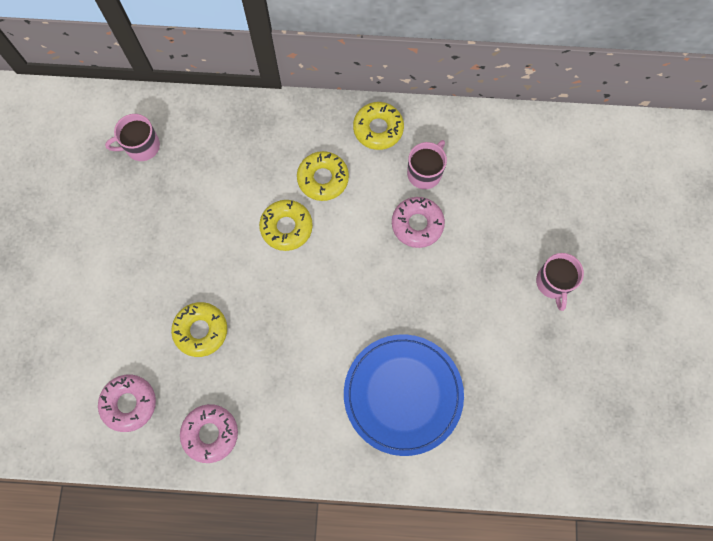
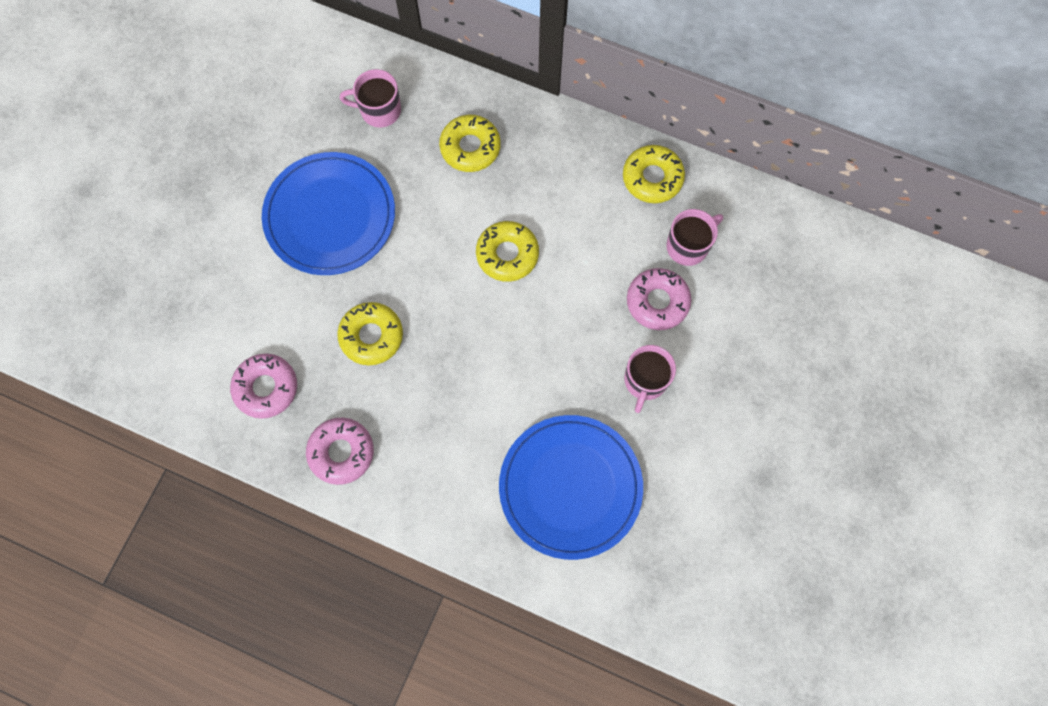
camera: 20 degrees right, 0 degrees up
(132, 245) = (330, 216): none -> blue plate
(323, 179) = (568, 213): yellow donut -> yellow donut (470, 147)
(553, 283) = (792, 423): pink mug -> pink mug (645, 381)

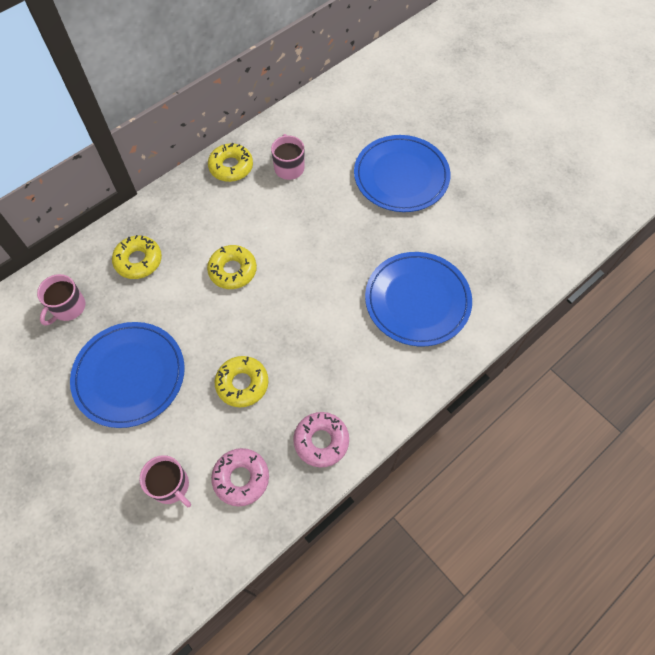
camera: 65 degrees left, 10 degrees down
(645, 381) = (366, 228): pink mug -> pink mug (171, 486)
(657, 302) = (317, 199): pink donut -> none
(750, 390) = (401, 176): none -> blue plate

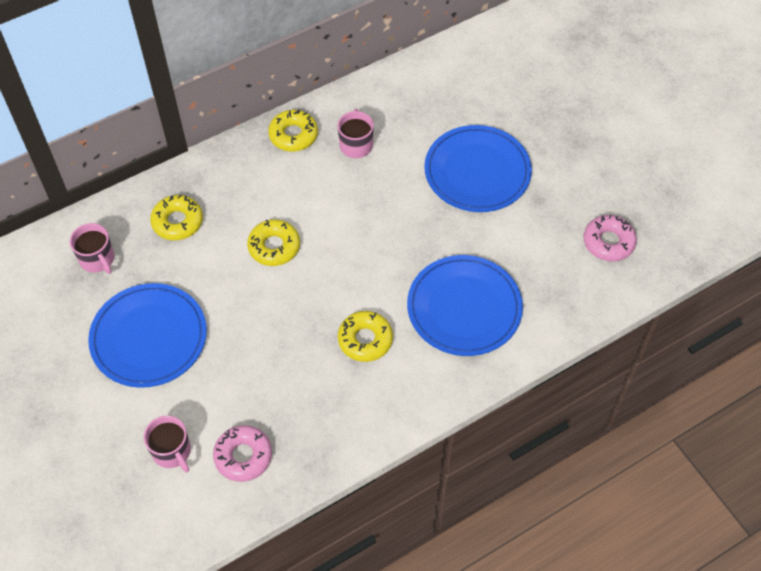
camera: 10 degrees right, 5 degrees down
(68, 307) = (97, 259): pink mug -> pink mug turned 75 degrees counterclockwise
(242, 384) = (262, 364): yellow donut -> yellow donut (365, 340)
(321, 441) = (331, 434): pink donut -> pink donut (608, 242)

